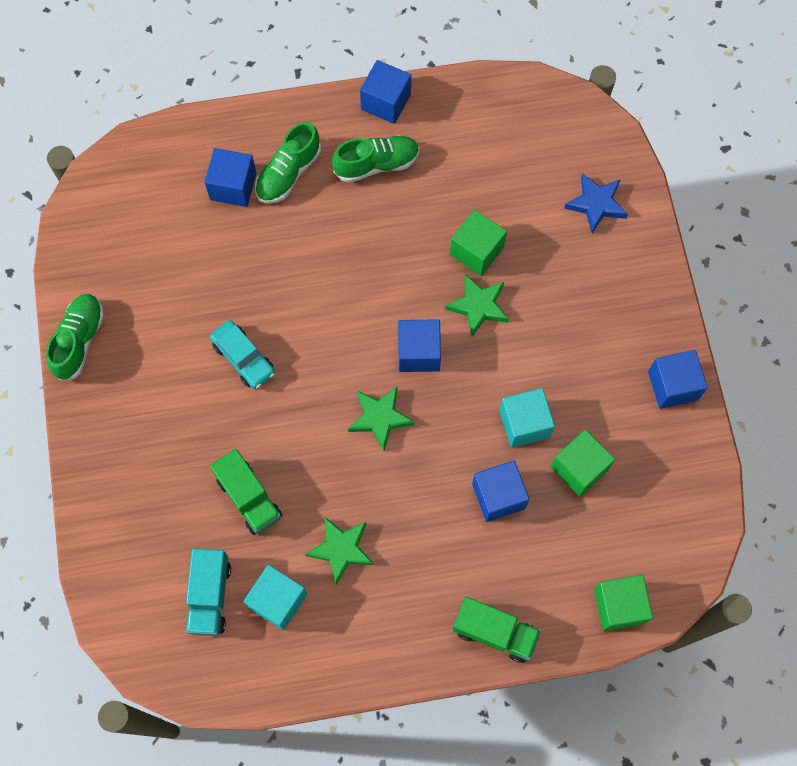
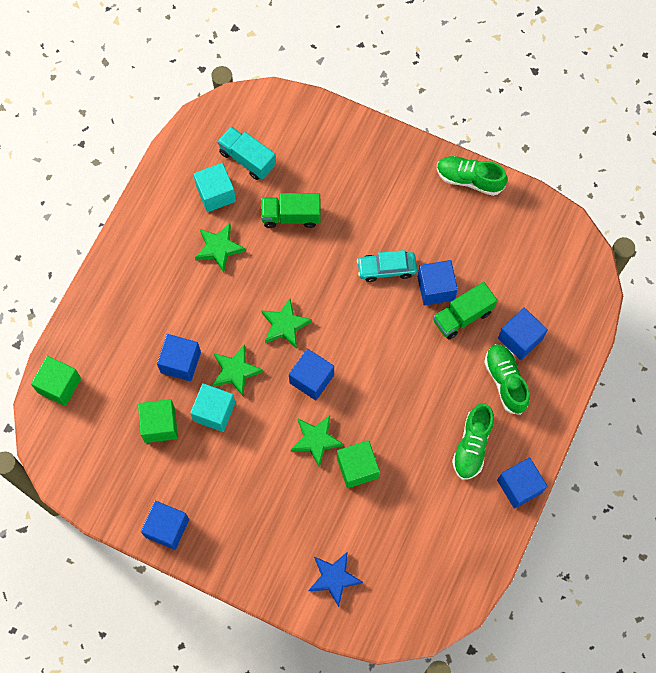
camera: 125 degrees right, 0 degrees up
(79, 341) = (469, 179): green shoe -> green shoe turned 150 degrees clockwise
(232, 296) = (436, 288): none -> blue cube
(466, 433) = (235, 371): none -> green star
(494, 632) = (102, 302): green truck -> green truck (462, 316)

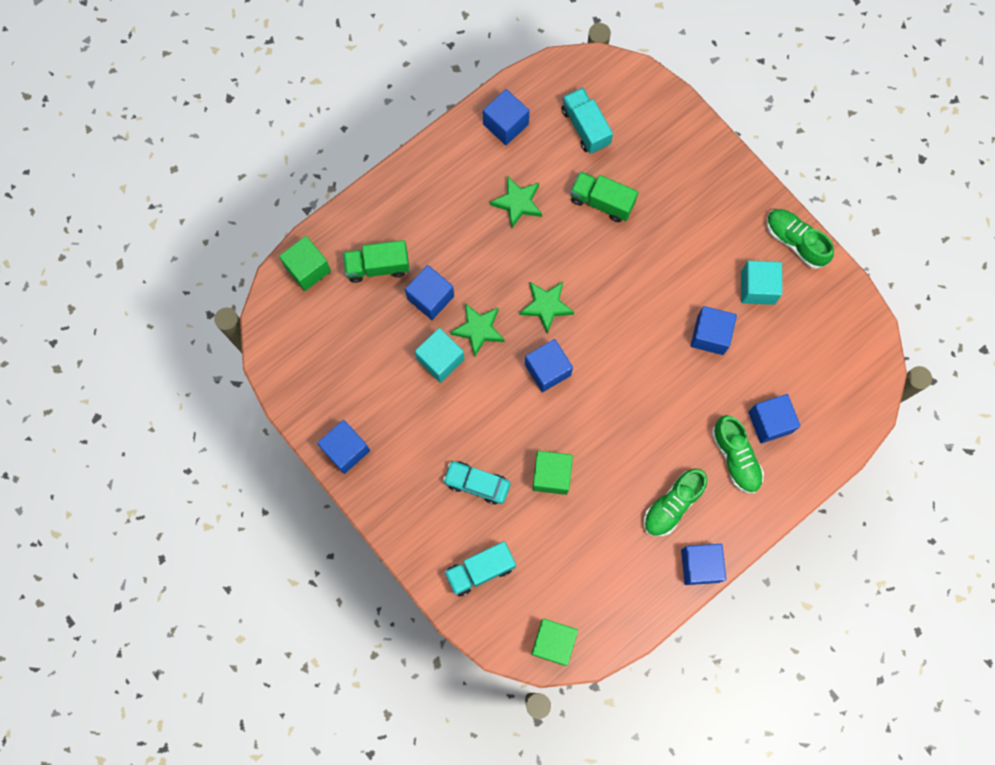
camera: 25 degrees right, 5 degrees up
(160, 425) = (383, 349): green cube -> green cube (553, 642)
(177, 186) = (505, 124): none -> blue cube
(216, 194) = (539, 148): turquoise cube -> turquoise cube (757, 288)
(316, 440) = (524, 431): green star -> none
(334, 578) = (480, 570): blue star -> turquoise truck
(386, 269) = (670, 294): turquoise car -> turquoise car (477, 484)
(462, 316) = (723, 374): green truck -> green truck (377, 266)
(505, 381) = (735, 457): green shoe -> green shoe turned 150 degrees clockwise

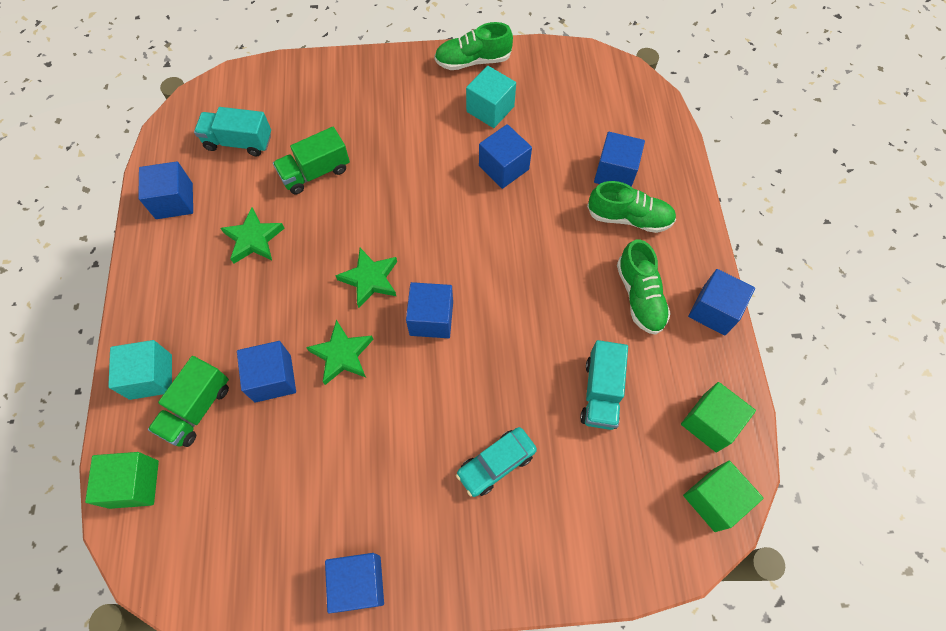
camera: 55 degrees left, 10 degrees down
(440, 359) = (342, 412): turquoise cube -> turquoise cube (151, 376)
(480, 570) = (590, 524): turquoise truck -> turquoise truck (600, 393)
(551, 475) = (538, 384): green cube -> green cube (710, 422)

